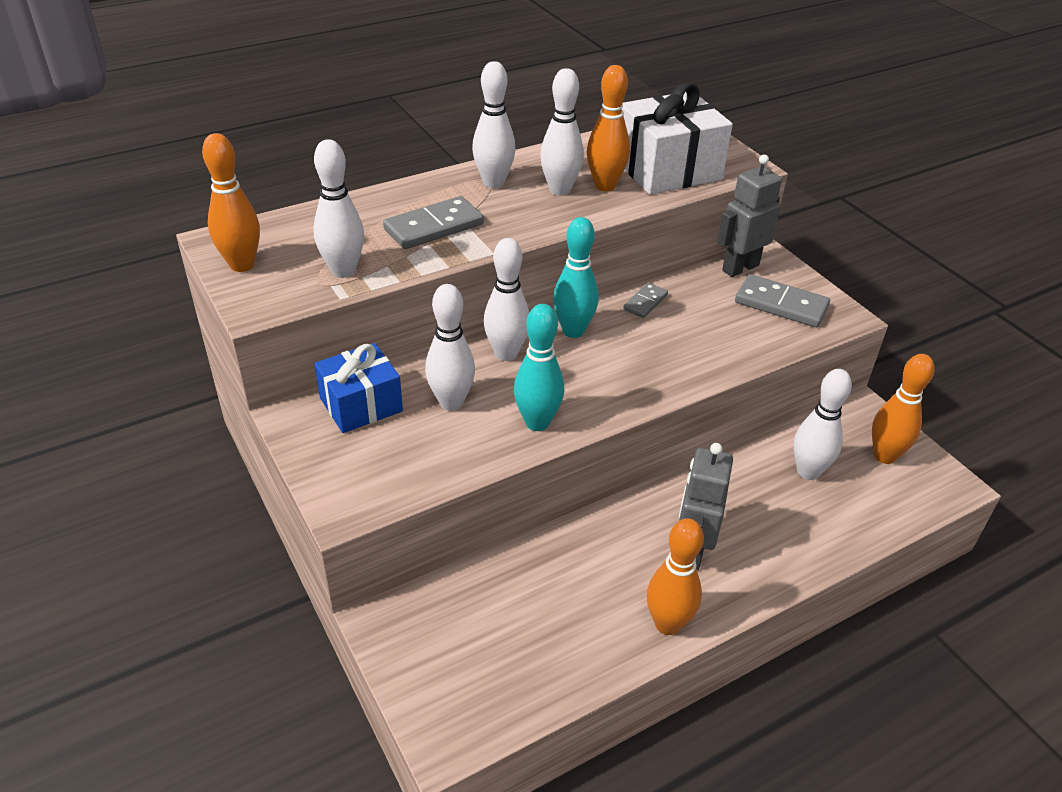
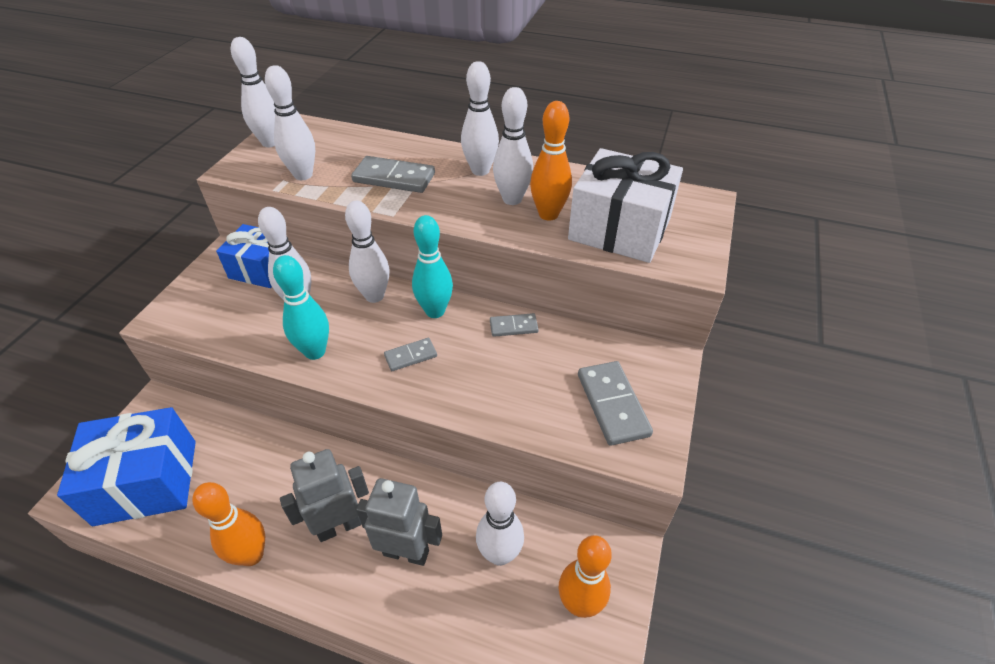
camera: 50 degrees right, 5 degrees up
(242, 265) = (270, 143): orange bowling pin -> white bowling pin
(492, 671) = (146, 482): none -> blue gift
(612, 371) = (410, 356): none -> grey domino
(740, 268) = (630, 352): grey robot -> grey robot (406, 552)

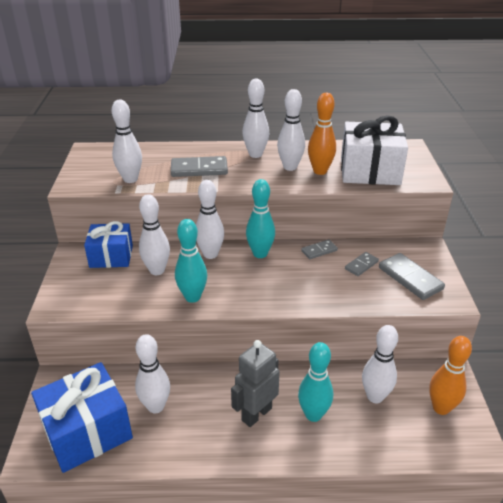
camera: 20 degrees left, 10 degrees down
(252, 555) = (204, 451): orange bowling pin -> none
(270, 143) = (86, 164): white bowling pin -> white bowling pin (156, 406)
(406, 552) = (313, 414): grey robot -> turquoise bowling pin
(410, 356) = (262, 283): grey domino -> grey domino (361, 265)

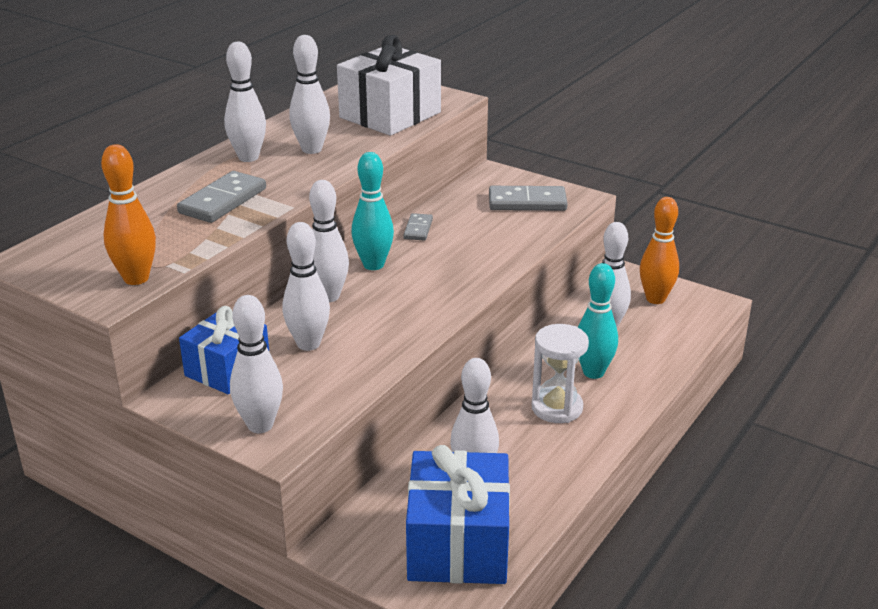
camera: 55 degrees left, 5 degrees down
(130, 179) = (168, 252): white bowling pin -> white bowling pin (260, 425)
(192, 297) = (394, 336): turquoise bowling pin -> none
(256, 414) = (557, 408): grey robot -> white hourglass
(320, 171) = (348, 138): orange bowling pin -> orange bowling pin (136, 278)
(361, 265) = (474, 217): grey domino -> none

